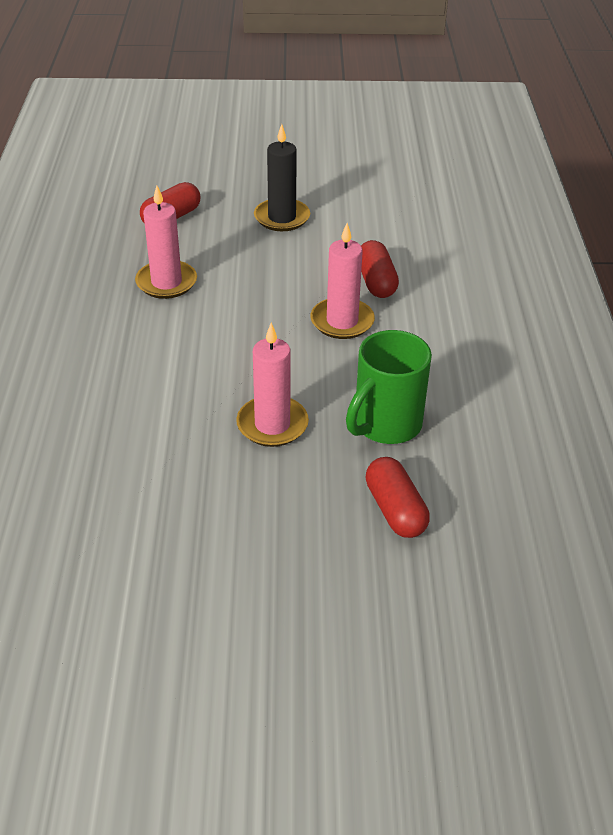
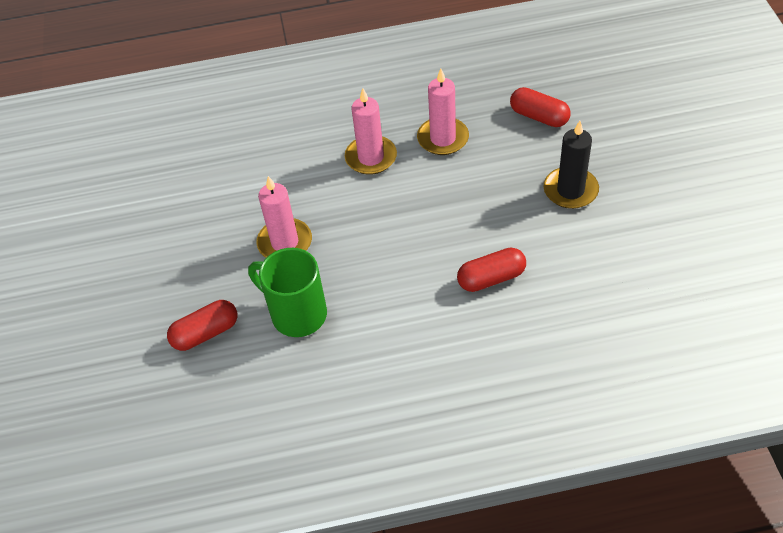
camera: 85 degrees right, 10 degrees up
(342, 321) = (423, 263): pink candle -> pink candle (371, 157)

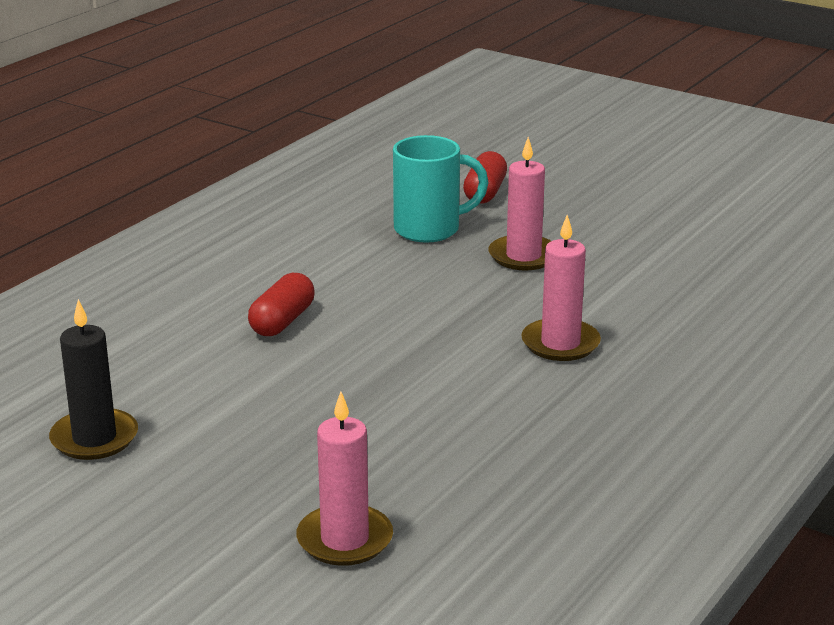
camera: 130 degrees right, 25 degrees down
(297, 314) = (429, 229): green mug -> turquoise mug
(443, 138) = (511, 396): pink candle -> pink candle (345, 539)
(539, 116) = (428, 476): red capsule -> none
(570, 190) = (287, 423): black candle -> black candle (94, 438)

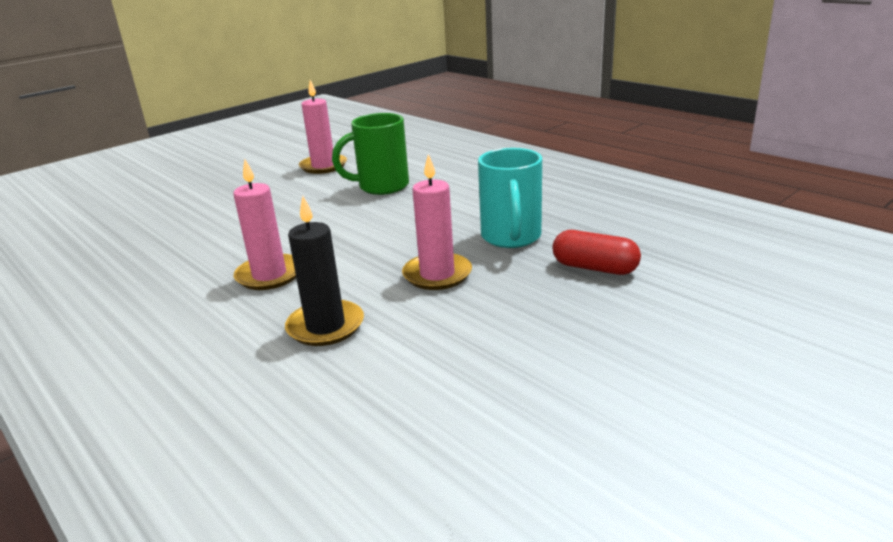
camera: 105 degrees right, 0 degrees up
(94, 438) = (291, 151): black candle -> black candle (325, 326)
(282, 321) = (381, 187): red capsule -> green mug
(345, 539) = (137, 199): pink candle -> pink candle (323, 166)

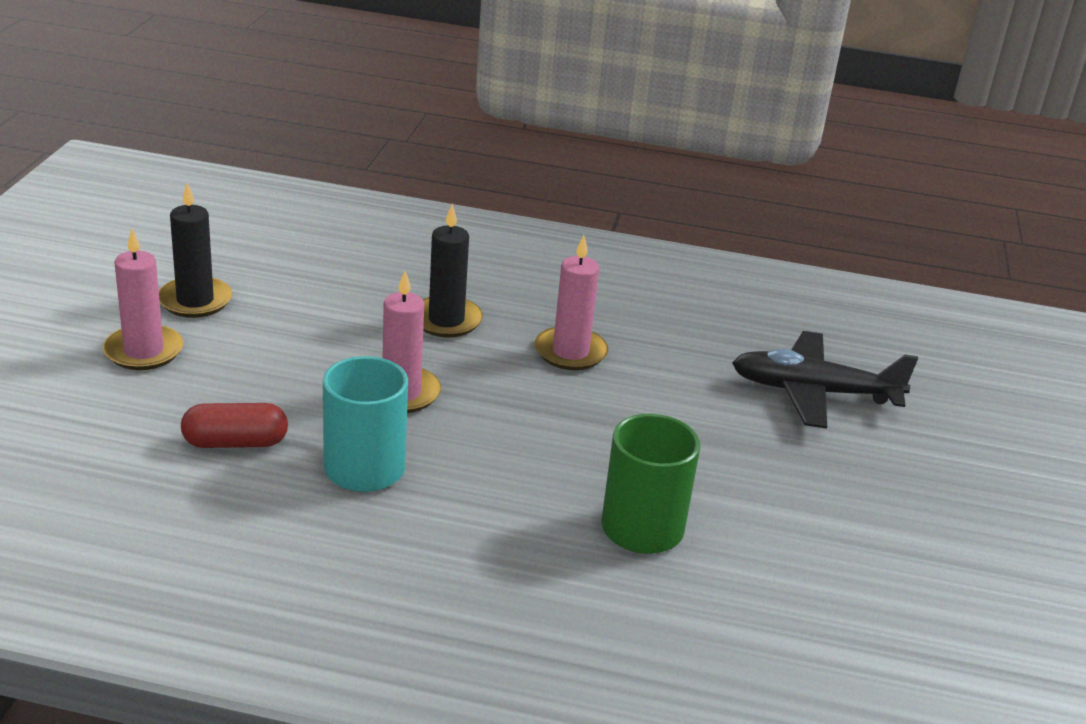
camera: 140 degrees right, 5 degrees up
(171, 219) = (813, 392): none -> black plane
(323, 166) = (813, 558): pink candle -> pink candle (144, 351)
(571, 424) = (195, 301): none -> black candle

